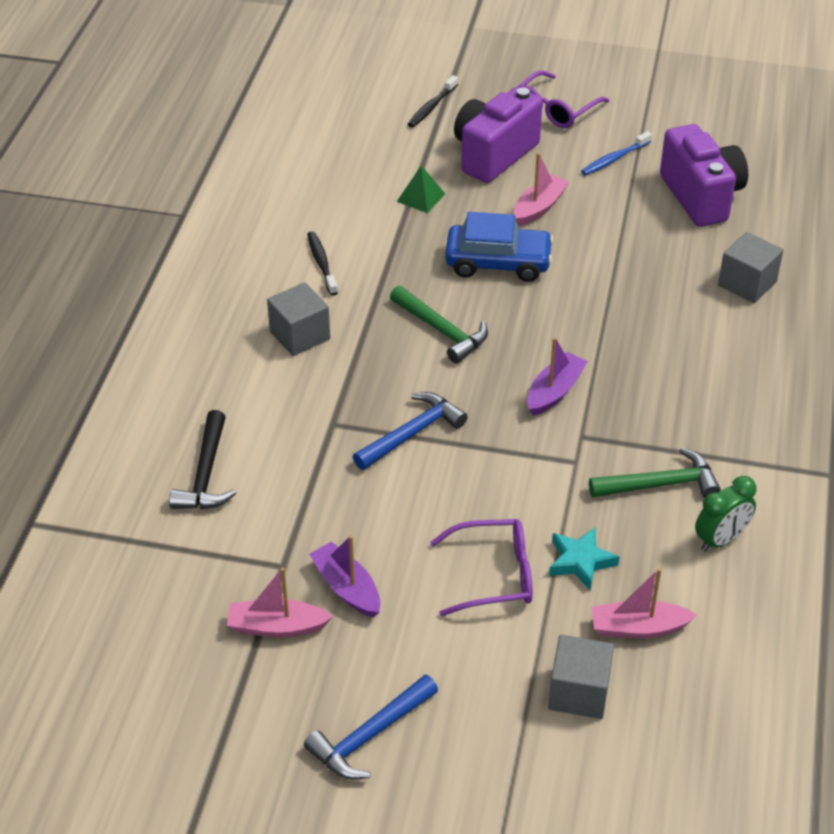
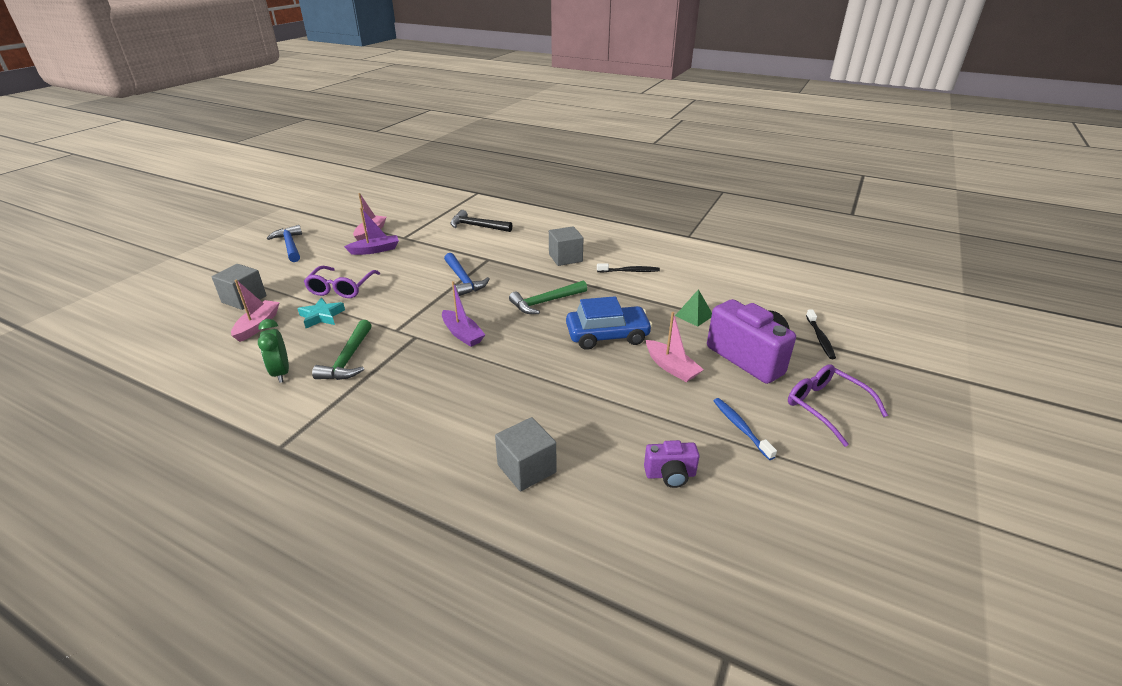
camera: 105 degrees right, 10 degrees down
(432, 107) = (820, 338): black toothbrush -> black toothbrush turned 135 degrees counterclockwise
(498, 262) = (607, 335): blue car -> blue car turned 120 degrees counterclockwise
(701, 196) = (670, 475): purple camera -> purple camera, size x0.50

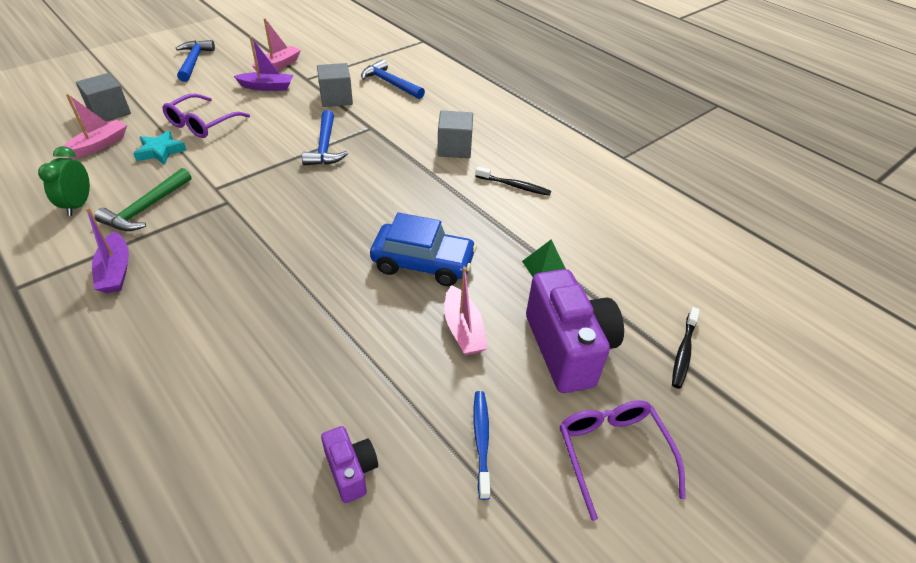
camera: 20 degrees right, 10 degrees up
(462, 334) = (273, 213): purple boat -> purple boat (116, 271)
(477, 226) = (390, 83): black hammer -> blue hammer
(526, 468) = (210, 401): grey cube -> grey cube (336, 98)
(545, 302) = (388, 199): green hammer -> none
(670, 475) = (351, 471): purple camera -> purple camera turned 135 degrees counterclockwise

